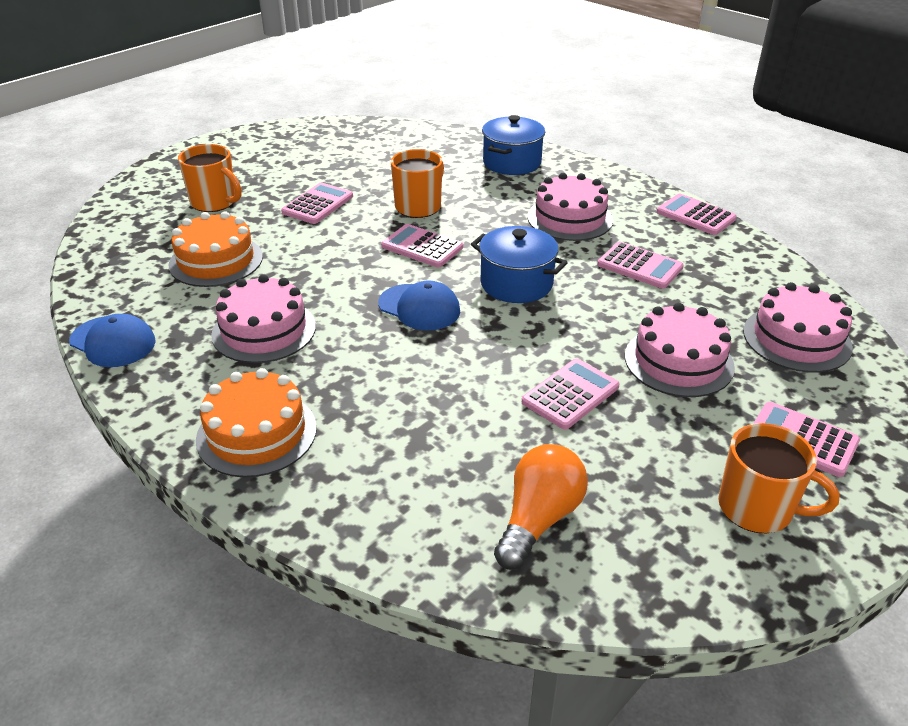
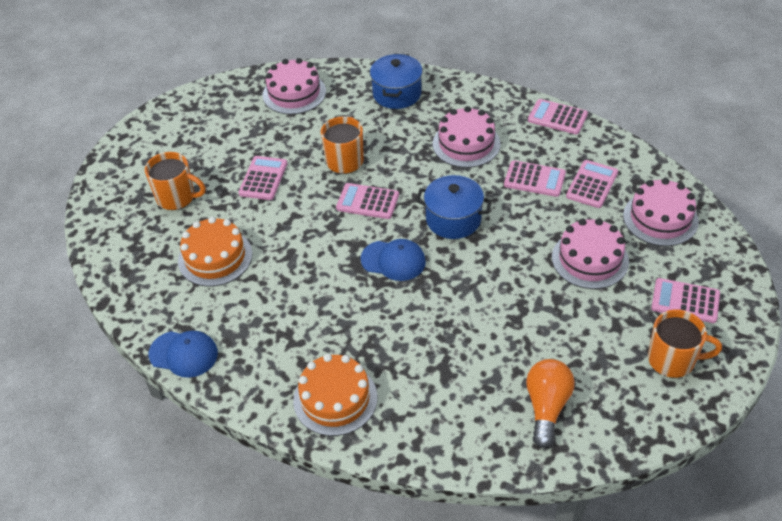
camera: 15 degrees left, 10 degrees up
(264, 330) = (291, 312): pink cake -> pink cake (294, 93)
(570, 394) = (529, 307): pink calculator -> pink calculator (592, 184)

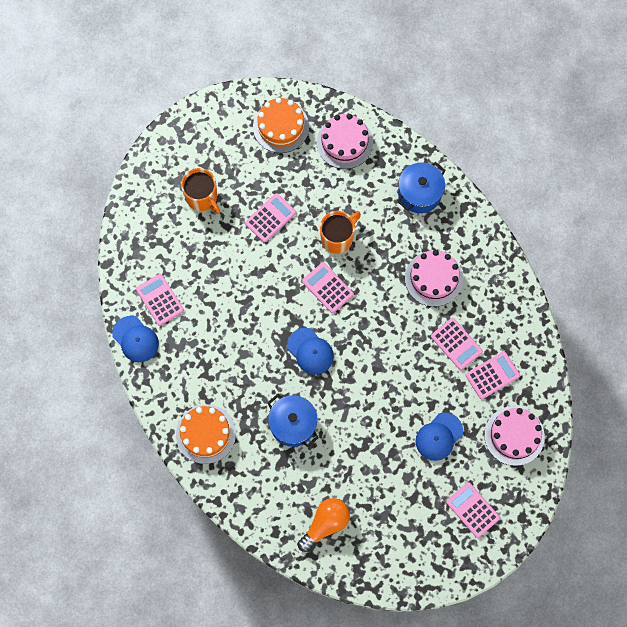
camera: 30 degrees right, 25 degrees up
(215, 257) = (197, 271): orange cake -> orange cake (281, 126)
(453, 219) = (374, 342): blue pot -> blue pot (293, 424)
(557, 117) = (519, 296): pink calculator -> pink calculator (160, 299)
(590, 259) = (439, 436): pink cake -> blue cap
(672, 360) = (427, 545): orange mug -> none

